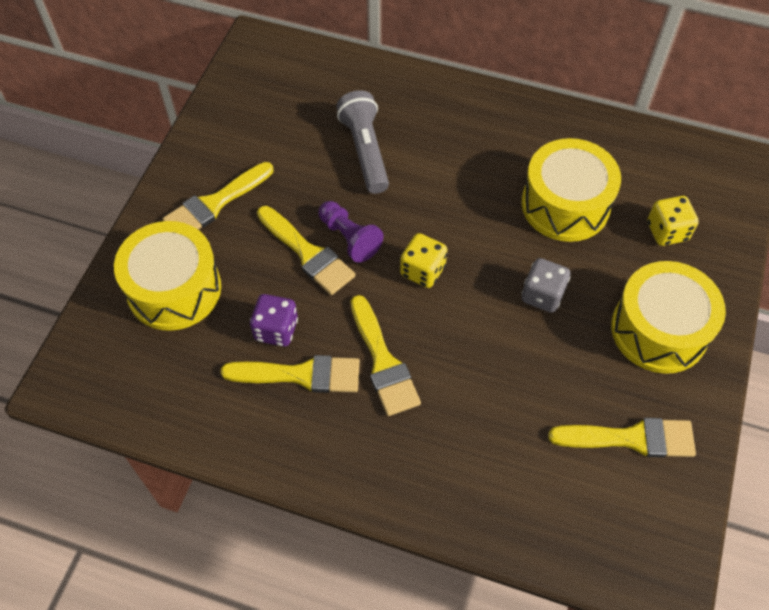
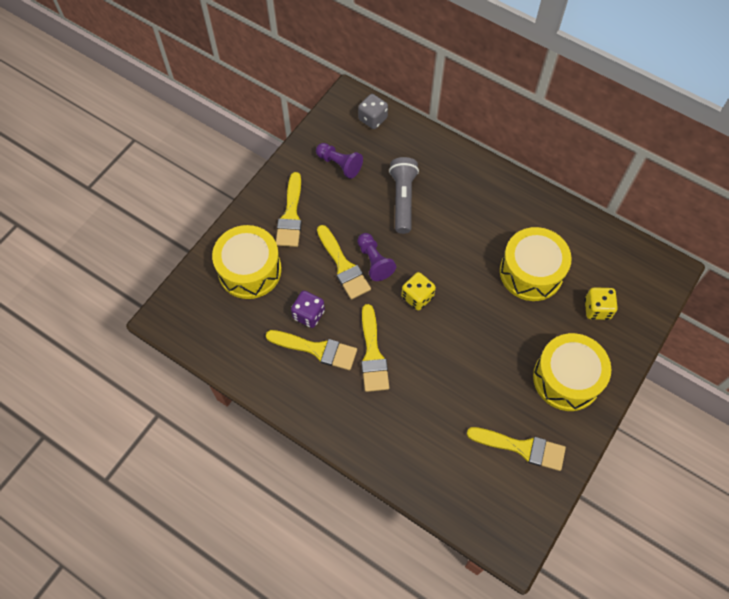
camera: 15 degrees right, 5 degrees up
(215, 203) = (291, 215): yellow brush -> yellow brush turned 60 degrees counterclockwise
(266, 125) = (339, 164): none -> purple pawn
(542, 295) = (494, 334): grey dice -> grey dice (372, 119)

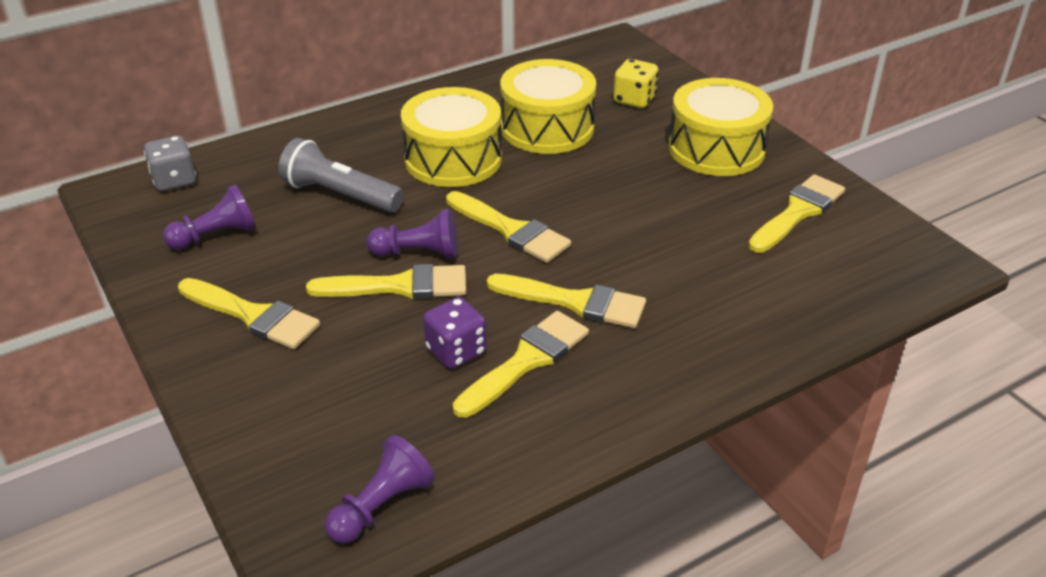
camera: 65 degrees left, 25 degrees down
(201, 330) = (381, 506): none -> purple pawn
(249, 270) = (312, 399): yellow drum -> yellow drum (453, 159)
(417, 297) = (511, 230): yellow dice -> yellow brush

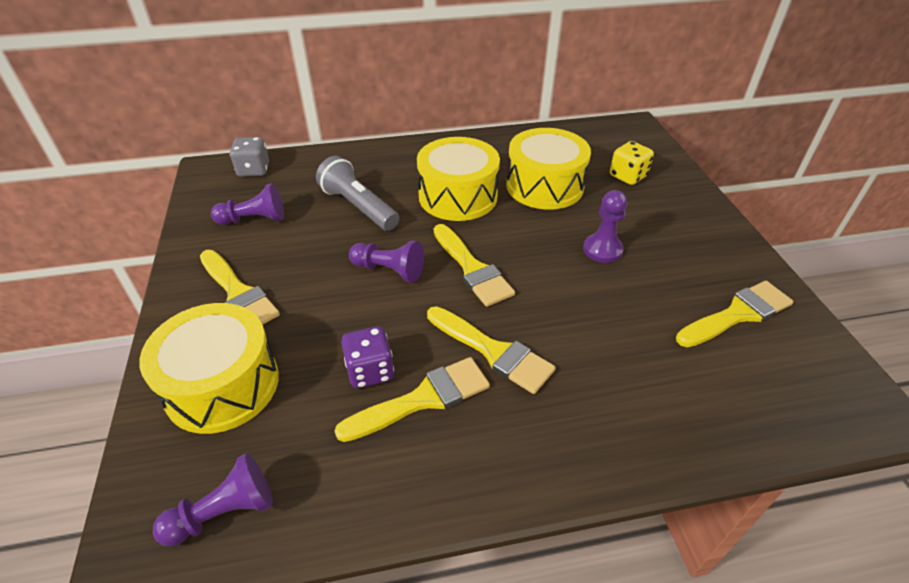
camera: 20 degrees right, 5 degrees up
(399, 286) = (358, 296): yellow brush -> none
(641, 181) = (602, 249): none -> purple pawn
(716, 149) = (682, 235): yellow drum -> yellow drum (222, 385)

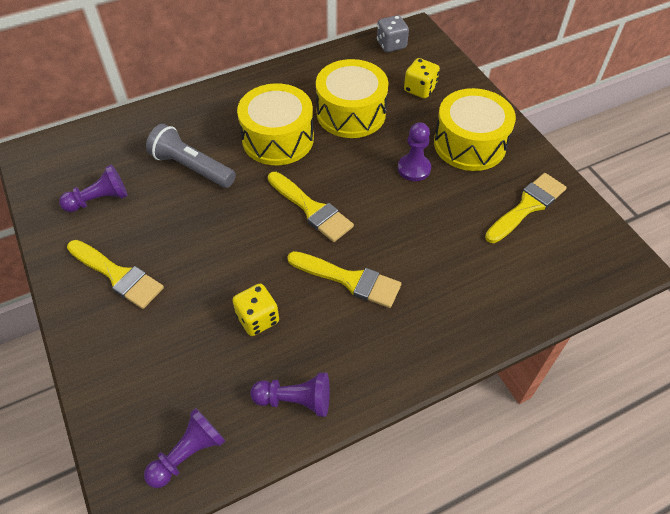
camera: 15 degrees left, 10 degrees up
(222, 385) = (141, 358): yellow drum -> yellow drum (469, 144)
(254, 170) = (75, 146): grey dice -> grey dice (391, 45)
(370, 371) = (258, 319): purple dice -> yellow dice
(389, 270) = (242, 225): purple pawn -> purple pawn (295, 400)
(423, 399) = (307, 332): yellow brush -> none

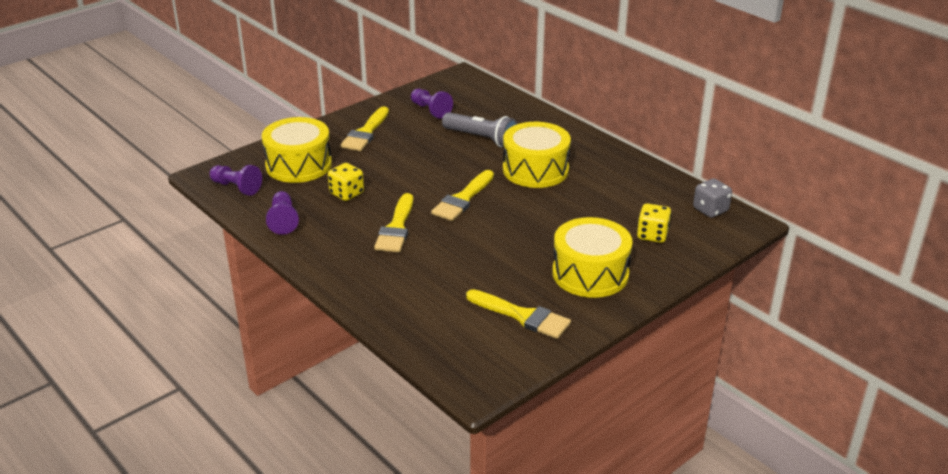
camera: 75 degrees right, 20 degrees down
(192, 167) = (481, 138): grey flashlight -> grey flashlight turned 105 degrees clockwise
(351, 113) = (591, 201): yellow drum -> yellow drum (299, 165)
(414, 168) = (538, 244): purple pawn -> none

